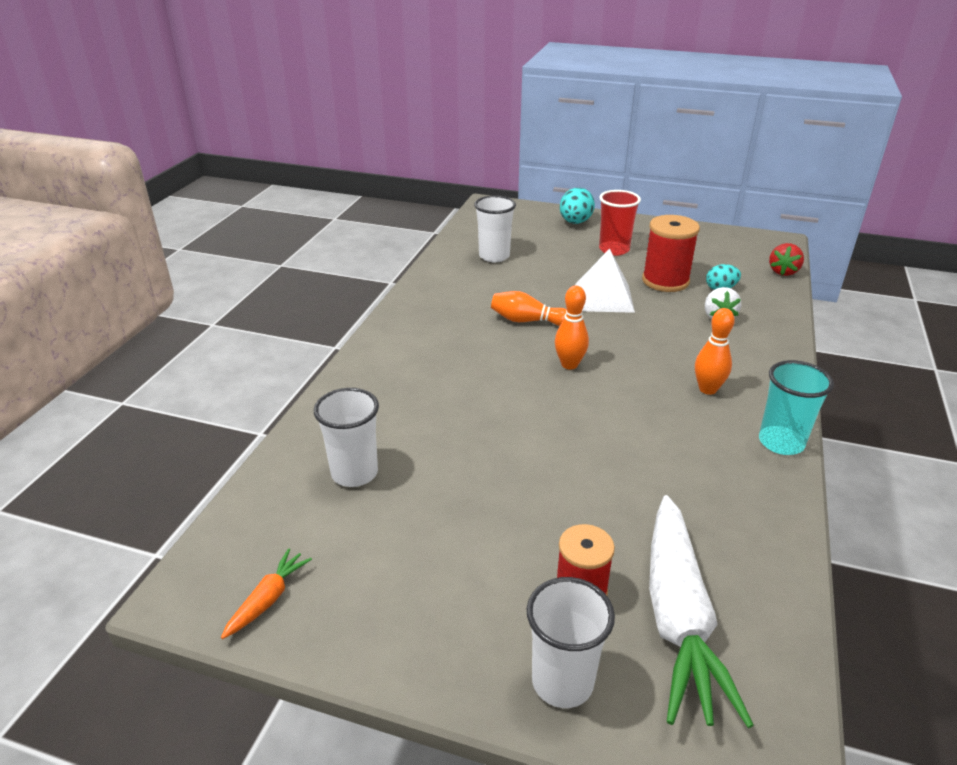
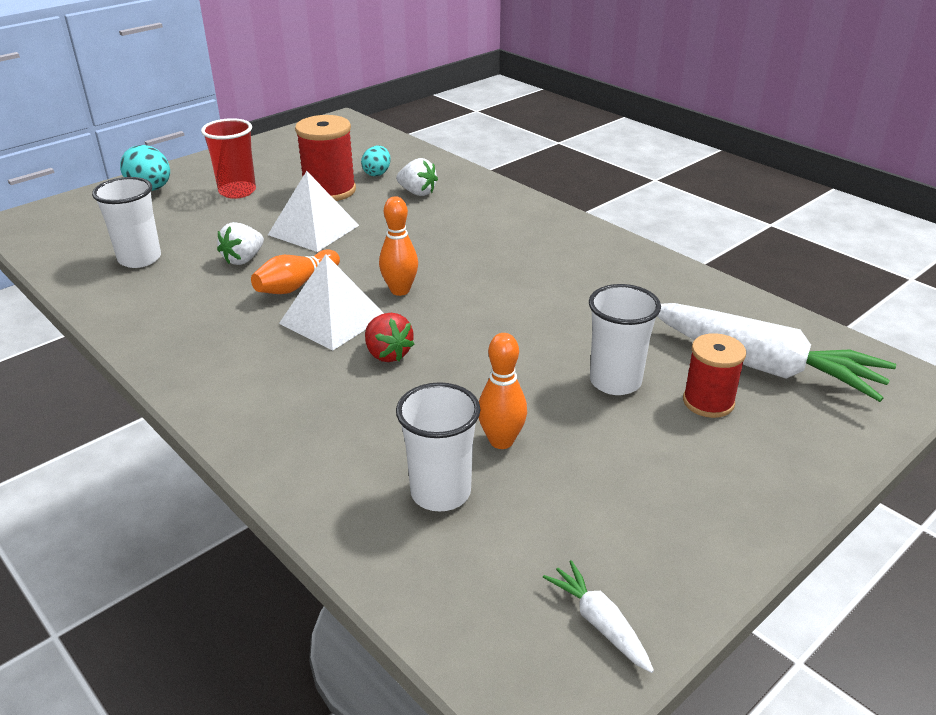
camera: 60 degrees left, 0 degrees up
(268, 599) = (599, 622): orange carrot -> white carrot
(503, 352) = (333, 319): none -> white pyramid
(535, 289) = (243, 259): none -> white strawberry
(562, 682) = (801, 449): white cup -> white cup (615, 381)
(707, 389) = (511, 240): orange bowling pin -> orange bowling pin (501, 441)
(781, 442) = (605, 239): turquoise cup -> none
(783, 271) = (389, 139): red strawberry -> red strawberry (387, 354)

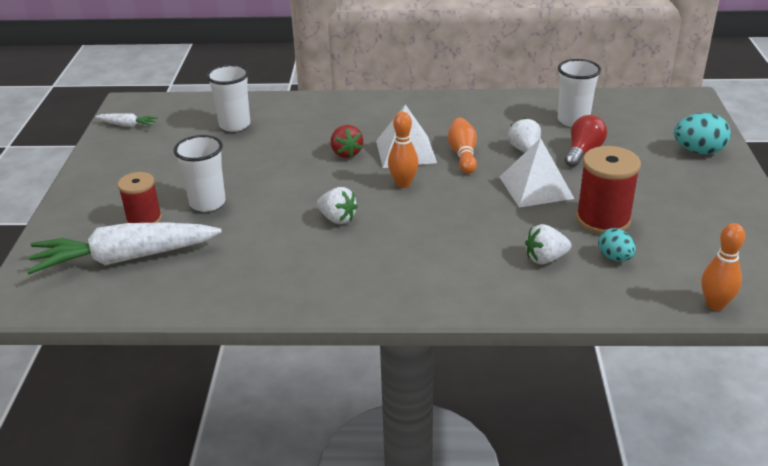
camera: 135 degrees right, 0 degrees up
(213, 232) = (583, 152): none -> red light bulb
(237, 191) = (651, 182): red cup -> none
(387, 354) = (346, 153): red strawberry -> red strawberry turned 120 degrees counterclockwise
(501, 441) = (233, 151): orange bowling pin -> orange bowling pin (715, 304)
(510, 293) = (337, 219): none -> white strawberry

